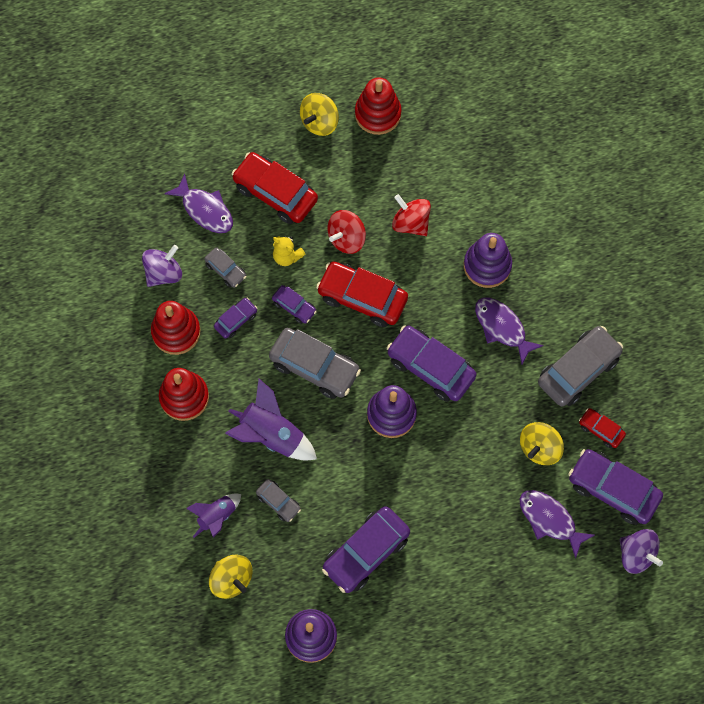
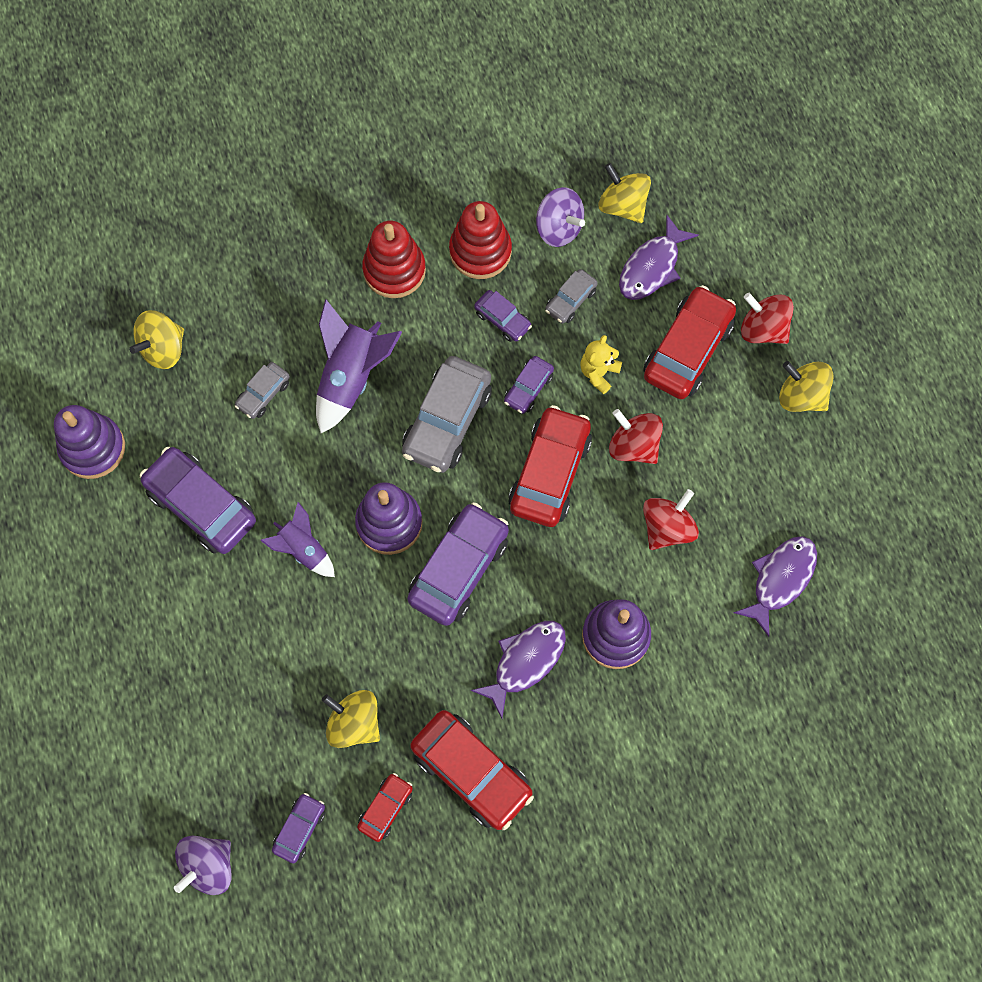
camera: 85 degrees right, 0 degrees up
(150, 225) = (622, 205): none -> yellow spinning top
(217, 516) = (242, 324): purple rocket -> purple rocket (303, 549)
(264, 140) = (763, 329): none -> red spinning top
(377, 114) = (826, 471): red stacking toy -> none
(549, 520) = (253, 742): purple fish -> purple fish (780, 579)
(578, 370) = (472, 772): grey car -> red car
(613, 490) = (299, 829): purple car -> purple car, size x0.51

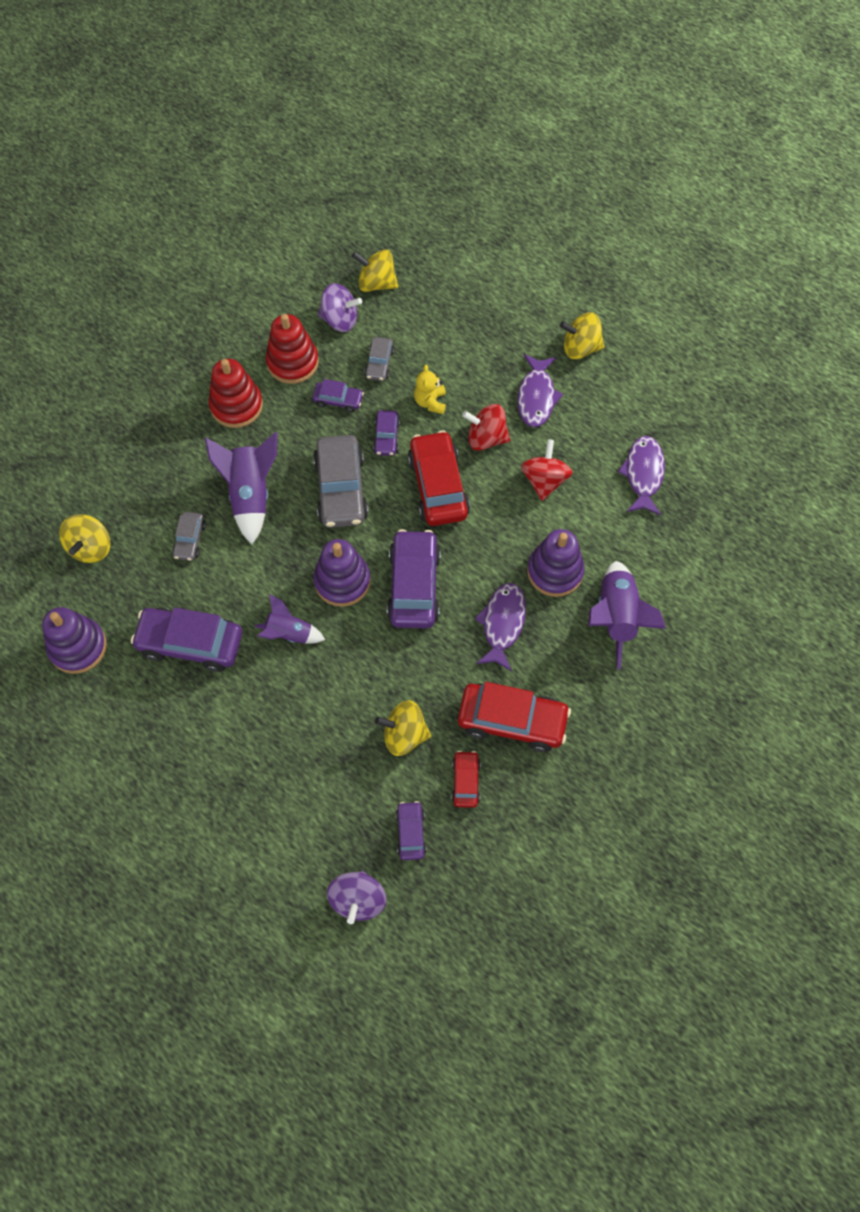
camera: 30 degrees left, 5 degrees down
(650, 723) = (616, 617): none -> purple rocket
(652, 267) = (423, 314): purple fish -> purple fish (536, 397)
(687, 350) = (483, 356): red car -> none
(763, 329) = (526, 317): red spinning top -> none

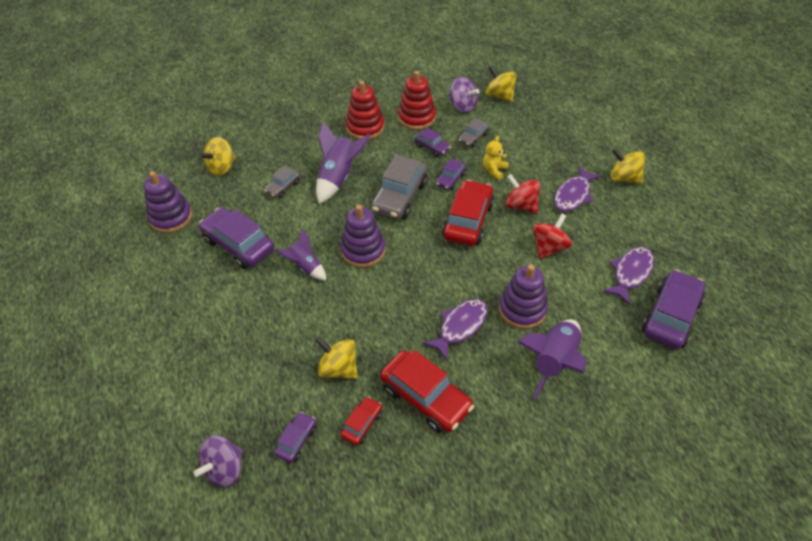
camera: 30 degrees right, 15 degrees down
(414, 586) = (411, 274): purple car -> purple car (670, 316)

